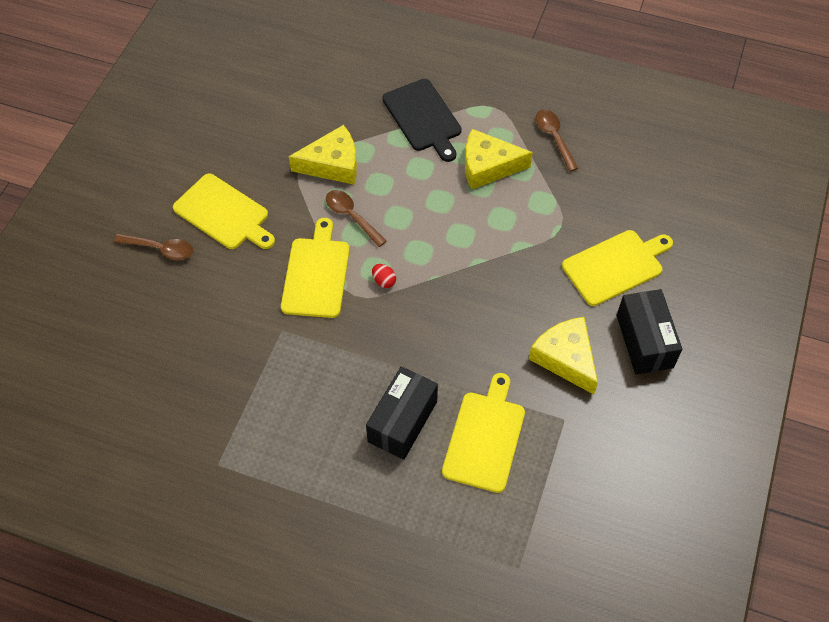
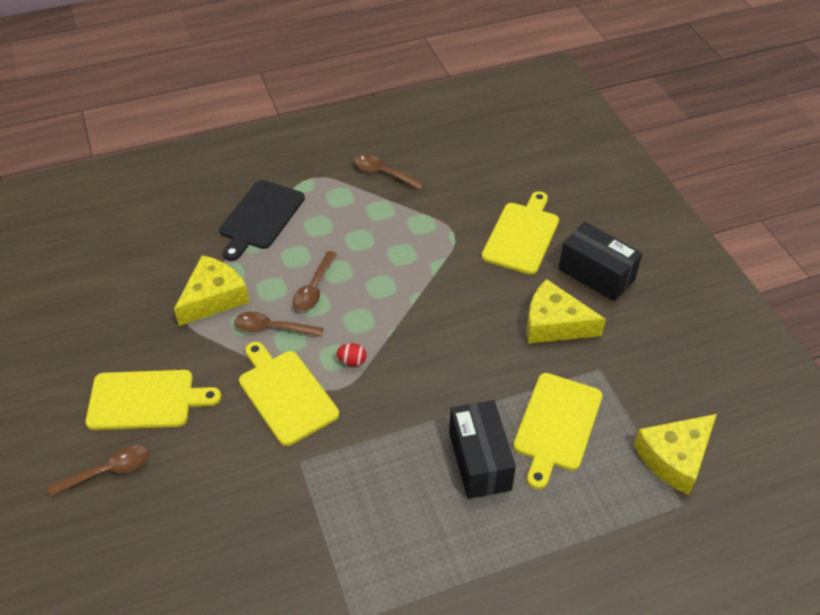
camera: 40 degrees left, 10 degrees down
(409, 204) = (314, 288): none -> brown spoon
(423, 118) = (260, 217): black cutting board -> black cutting board turned 90 degrees clockwise
(485, 437) = (556, 425): yellow cutting board -> yellow cutting board turned 135 degrees counterclockwise
(488, 166) = (352, 223): yellow cheese -> yellow cheese (675, 458)

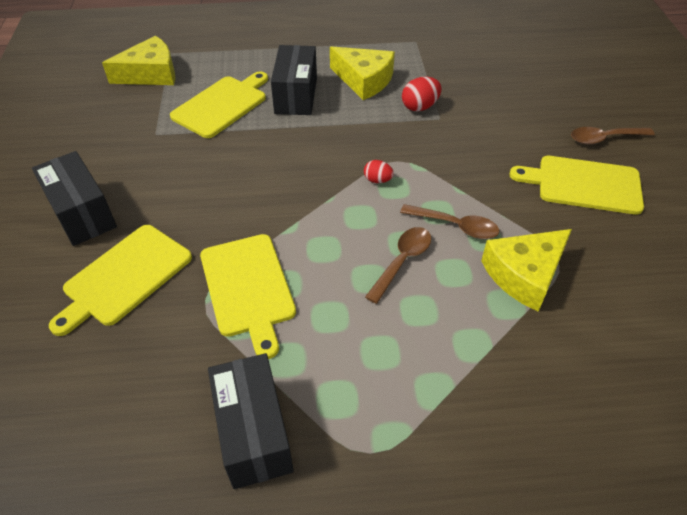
camera: 165 degrees left, 0 degrees up
(260, 217) = (463, 386): black cutting board -> none
(286, 394) = (446, 165): yellow cutting board -> yellow cutting board (248, 288)
(326, 475) = (420, 107): none -> red egg
(383, 173) = (254, 432): brown spoon -> black box
(554, 324) = (165, 175): yellow cheese -> yellow cheese (364, 80)

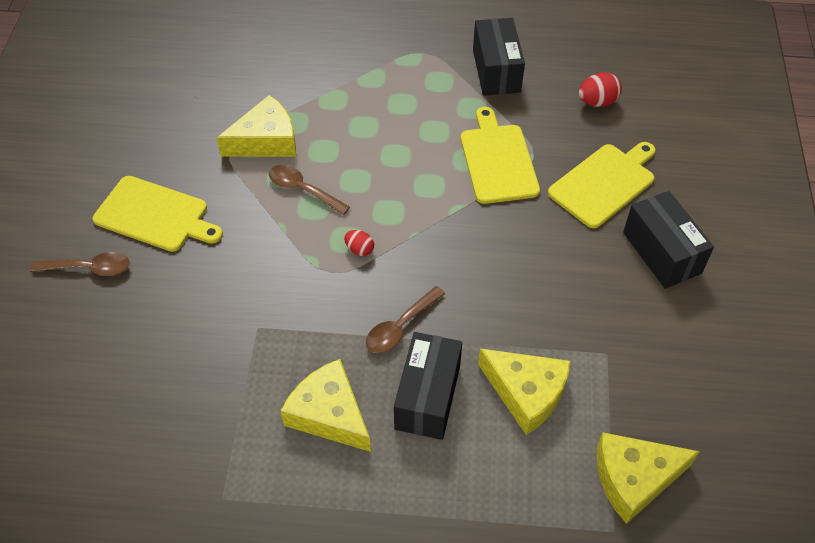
camera: 170 degrees left, 5 degrees up
(222, 105) = (526, 393): yellow cutting board -> yellow cheese
(402, 261) = (363, 165): brown spoon -> brown spoon (400, 327)
(420, 107) = (274, 350): red egg -> red egg (597, 102)

